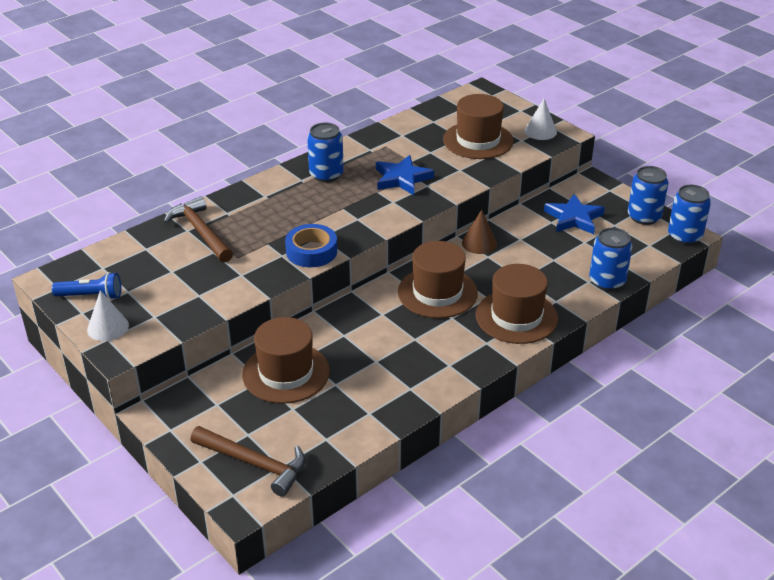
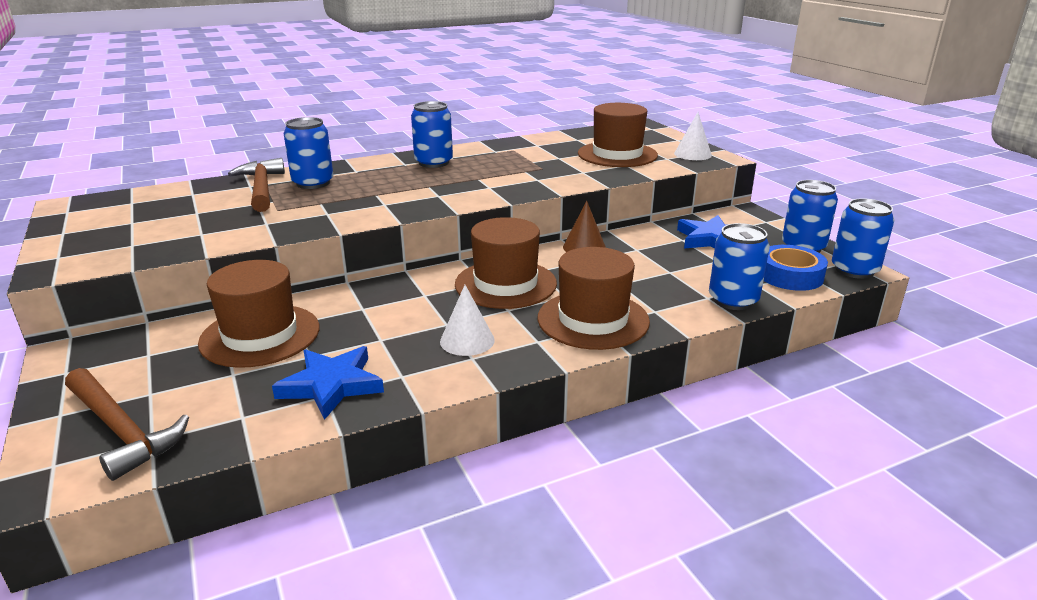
camera: 15 degrees right, 10 degrees down
(91, 296) = (90, 221): blue flashlight -> none
(108, 327) = (71, 247): white cone -> white cone (467, 340)
(240, 219) = (313, 183): none -> blue can
(311, 251) = (362, 214): blue tape -> blue tape (790, 275)
(402, 178) = (512, 172): blue star -> blue star (331, 385)

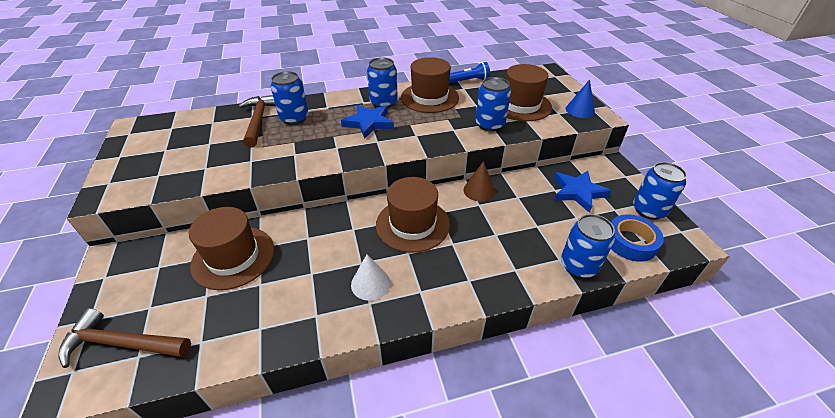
camera: 10 degrees right, 15 degrees up
(121, 430) = (122, 343): brown hammer -> brown hammer turned 135 degrees clockwise
(331, 385) = (266, 318): blue star -> blue star (369, 123)
(541, 138) = (468, 81): none -> blue flashlight
(593, 320) = (466, 273): brown hat -> brown hat (429, 98)
(692, 154) = (580, 110): white cone -> blue cone
(854, 270) = (685, 242): blue can -> blue can (490, 125)

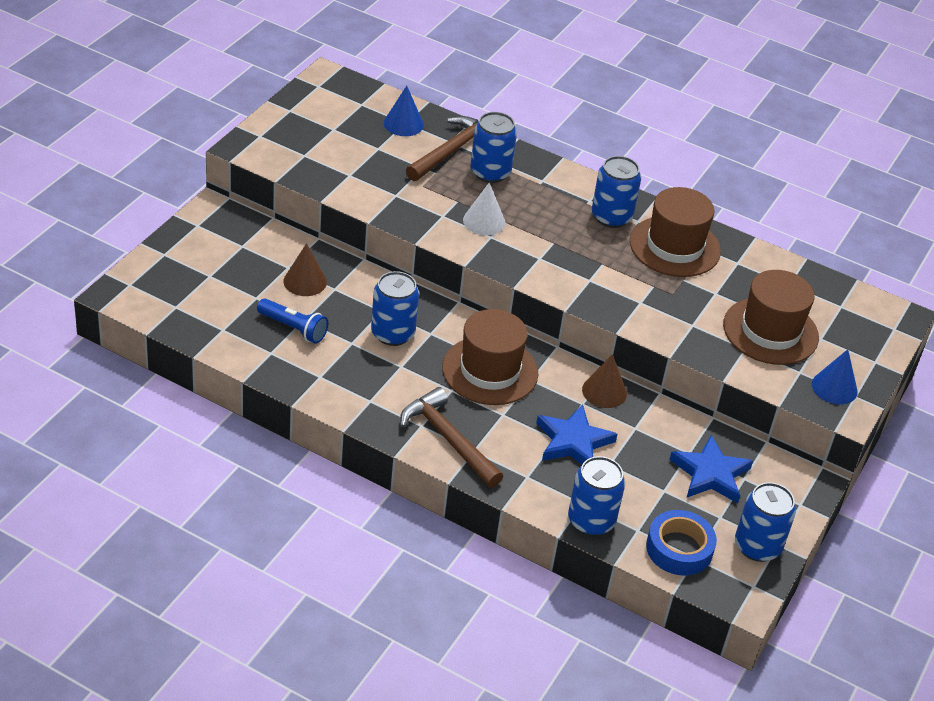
camera: 40 degrees right, 0 degrees up
(122, 343) = (172, 289): brown hammer -> brown hammer (448, 439)
(211, 123) = (403, 124): none -> blue cone
(233, 257) = (305, 281): brown hat -> brown cone
(369, 123) = (560, 231): blue star -> blue star (573, 441)
(370, 283) = (389, 387): white cone -> white cone (484, 221)
(468, 81) = (761, 257): blue flashlight -> blue flashlight (293, 328)
(490, 125) = (690, 325): blue can -> blue can (393, 333)

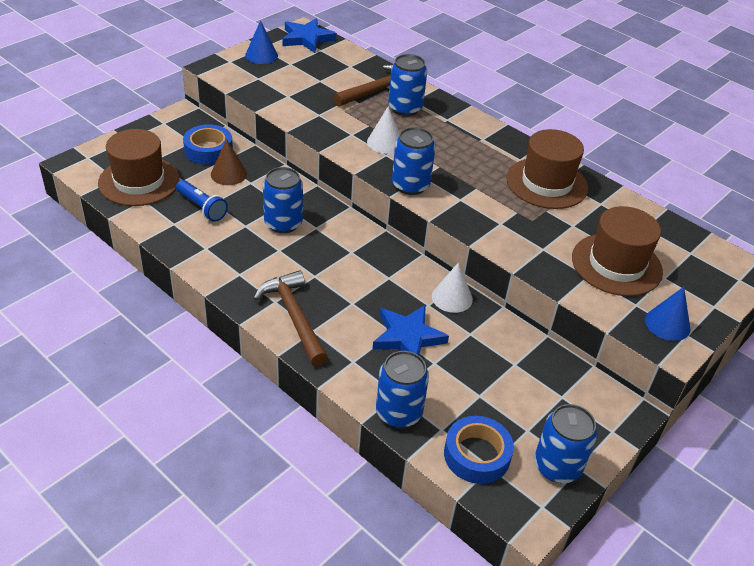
camera: 15 degrees right, 0 degrees up
(267, 254) = (208, 150): none -> blue tape
(403, 124) = (348, 66): blue cone -> blue cone (261, 55)
(490, 370) = (355, 265): brown hat -> brown hat (139, 181)
(604, 391) = (452, 297): brown cone -> white cone
(611, 217) = (497, 153): blue can -> blue can (410, 185)
(710, 474) = (529, 387): blue star -> blue star (307, 39)

